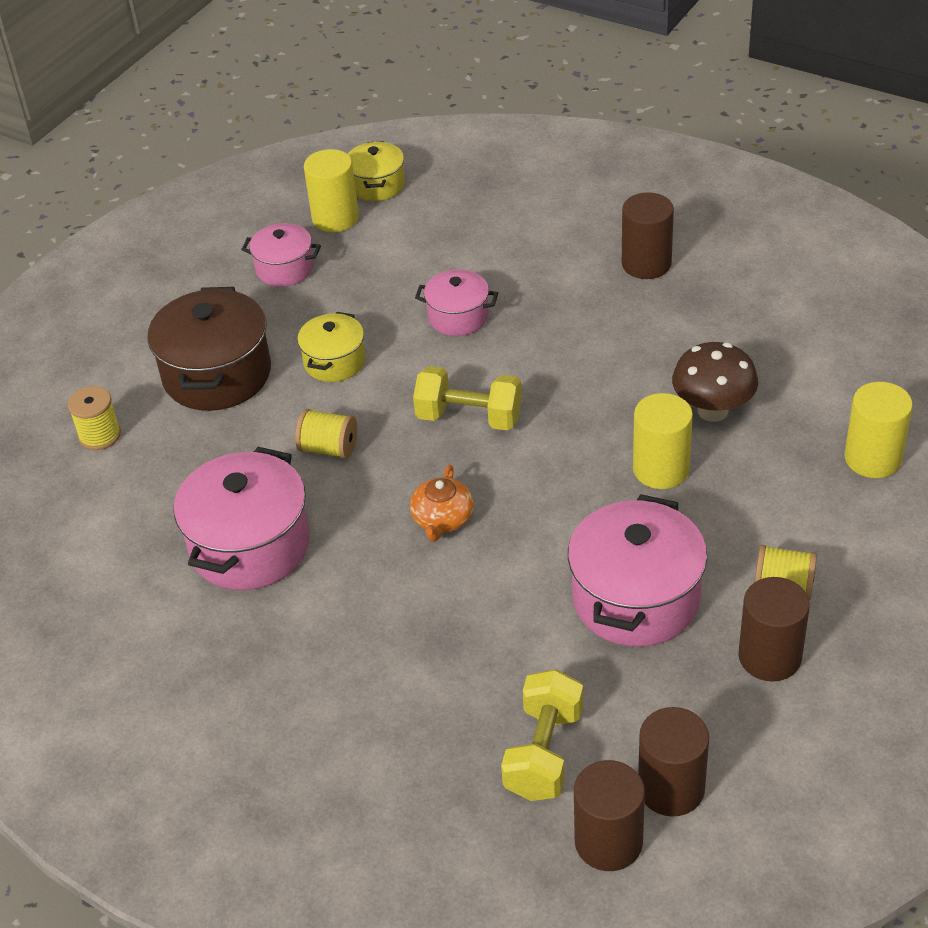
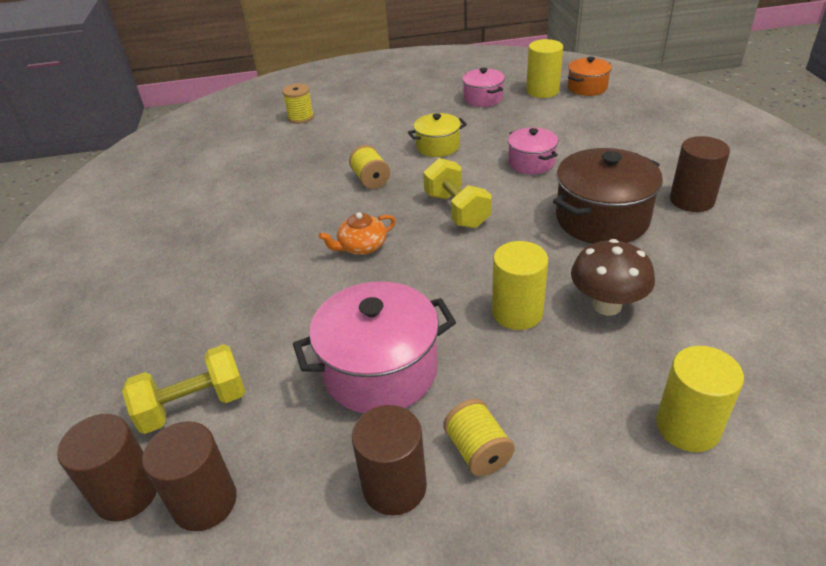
camera: 50 degrees right, 5 degrees down
(217, 374) = (382, 122): brown pot -> brown pot (602, 219)
(250, 546) = (270, 196): pink pot -> none
(377, 185) = (587, 88): yellow pot -> orange pot

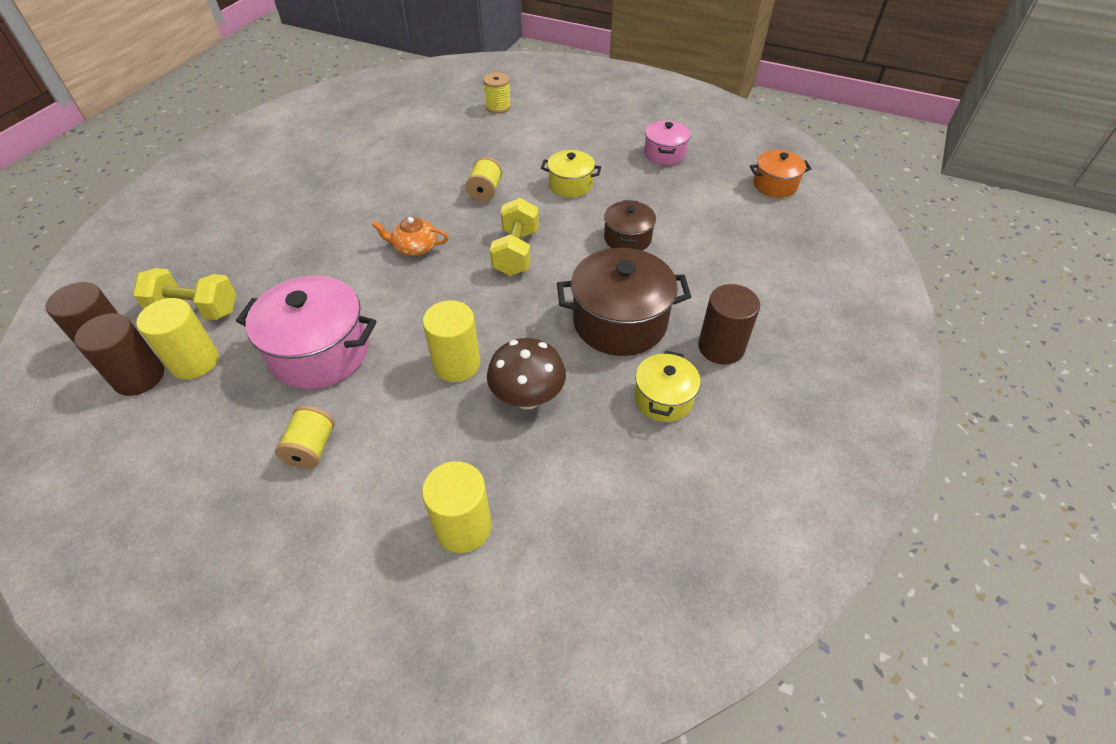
camera: 30 degrees right, 10 degrees up
(394, 486) = (240, 437): brown cylinder -> none
(531, 163) = (627, 238): pink pot -> brown pot
(542, 91) = (728, 170): yellow cylinder -> yellow cylinder (194, 361)
(701, 252) = (663, 399): none -> yellow pot

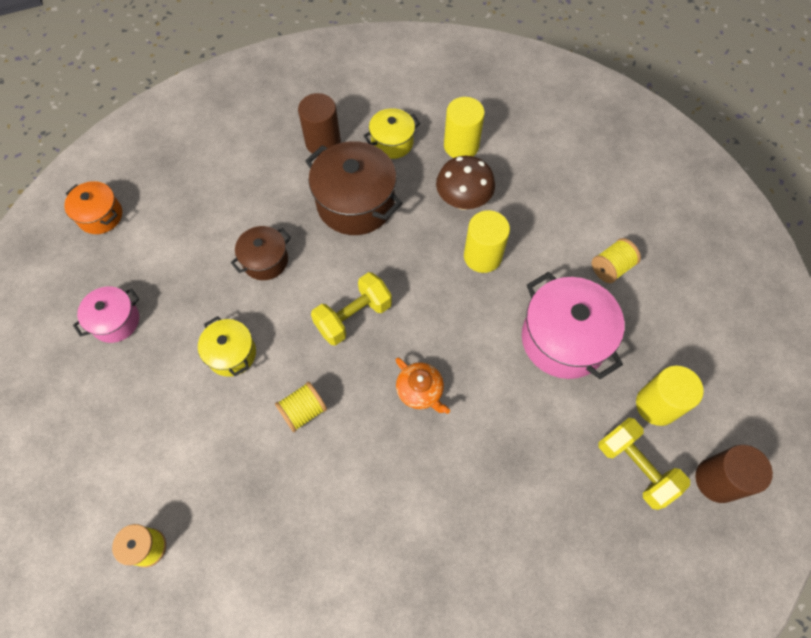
camera: 135 degrees left, 15 degrees up
(139, 377) = (703, 422): brown cylinder -> none
(463, 526) = (559, 163): yellow cylinder -> yellow cylinder (461, 146)

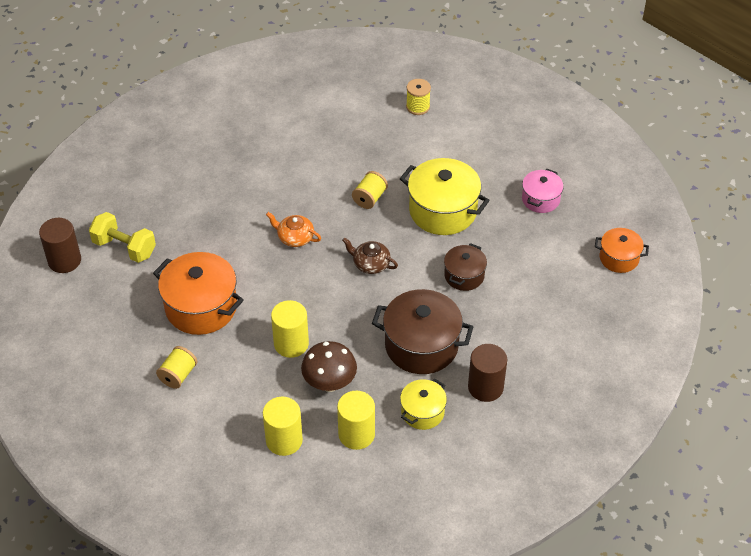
camera: 155 degrees right, 15 degrees down
(232, 354) = (443, 211): yellow pot -> yellow pot, size x1.76
(353, 317) = (370, 264): yellow dumbbell -> brown teapot
(563, 339) = (201, 307): pink pot -> orange pot
(656, 405) = (117, 289): yellow cylinder -> yellow cylinder (284, 440)

